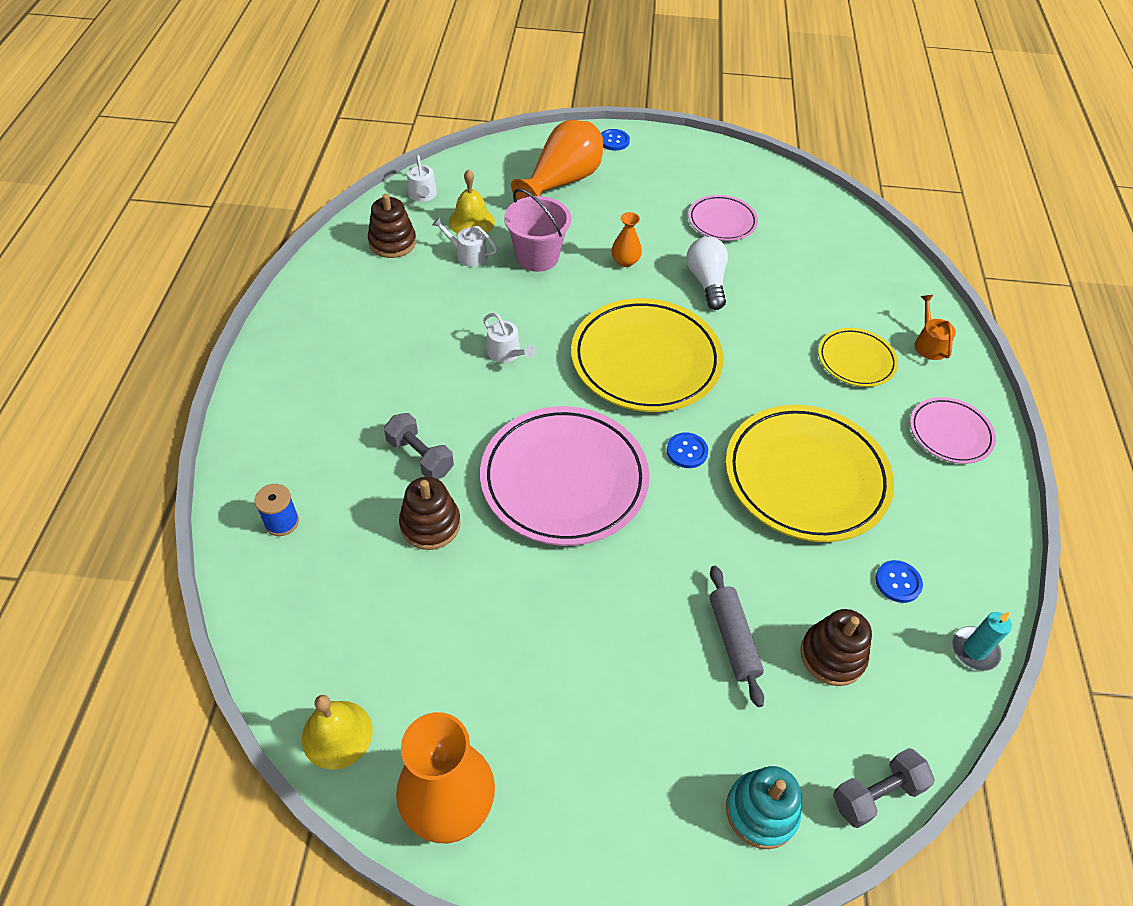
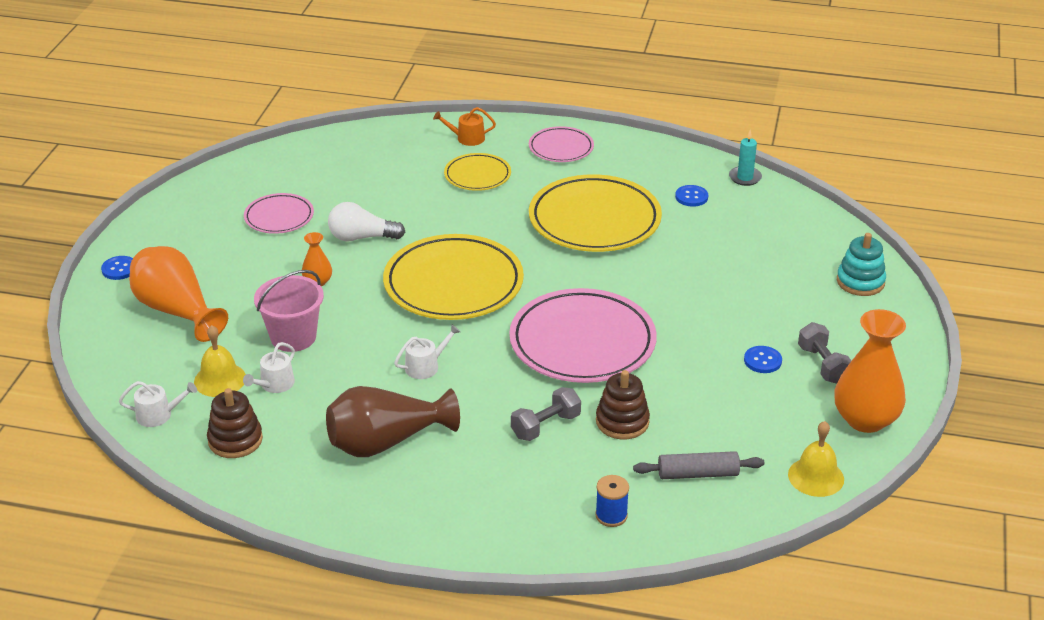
camera: 80 degrees left, 15 degrees down
(392, 337) = (386, 442): none -> brown vase
(687, 451) = (561, 274): blue button -> blue button (762, 361)
(733, 639) = (735, 275): grey rolling pin -> grey rolling pin (698, 474)
(832, 656) = (749, 235): brown stacking toy -> none
(876, 794) = (845, 235): grey dumbbell -> grey dumbbell (823, 365)

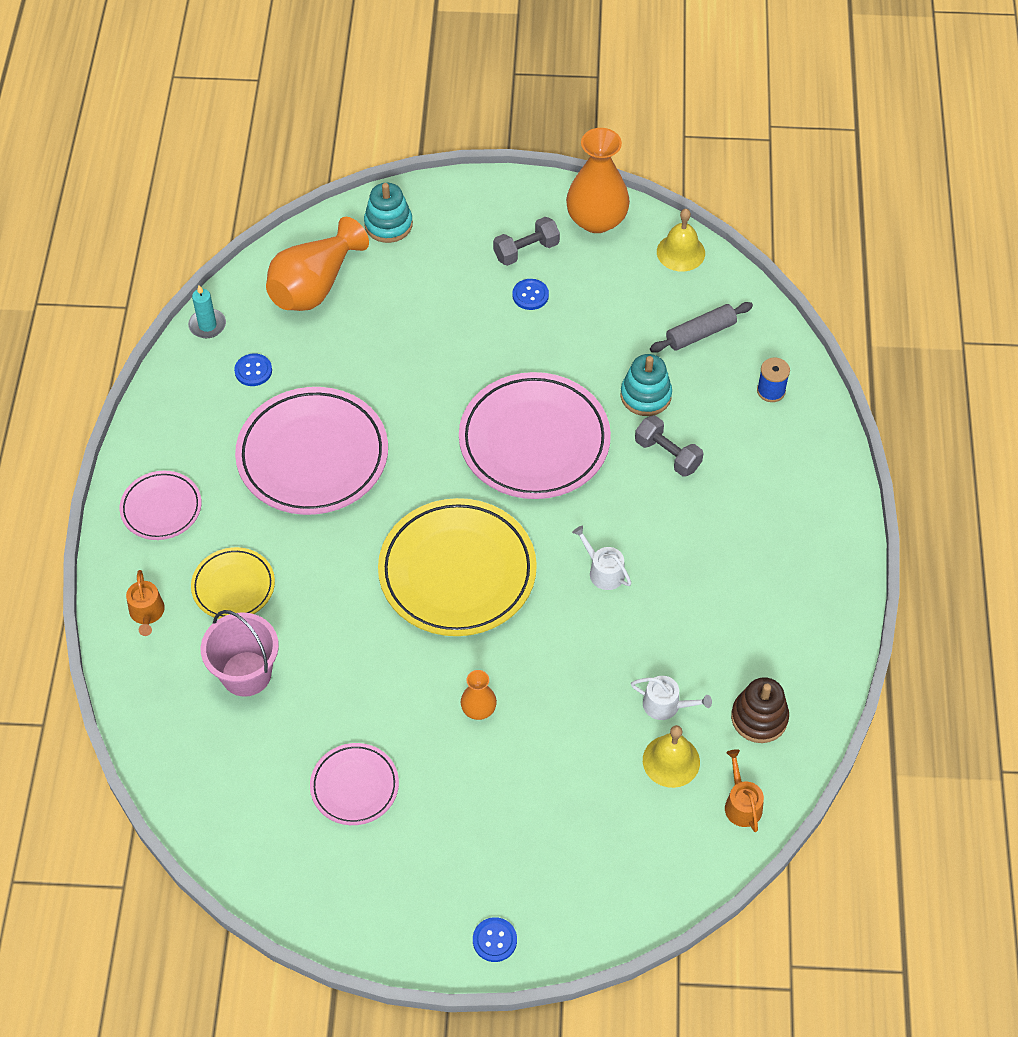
camera: 100 degrees left, 20 degrees up
(158, 415) = (741, 804): white watering can -> orange watering can
(177, 311) = (563, 844): orange vase -> orange vase (314, 286)
(293, 337) = (584, 708): pink bucket -> pink bucket (246, 674)
(361, 237) = (383, 683): white light bulb -> none
(386, 442) = (725, 582): brown vase -> none
(594, 220) = (312, 456): yellow plate -> pink plate
(622, 422) = (645, 395): brown stacking toy -> turquoise stacking toy
(698, 474) = (700, 333): grey rolling pin -> grey rolling pin turned 75 degrees clockwise

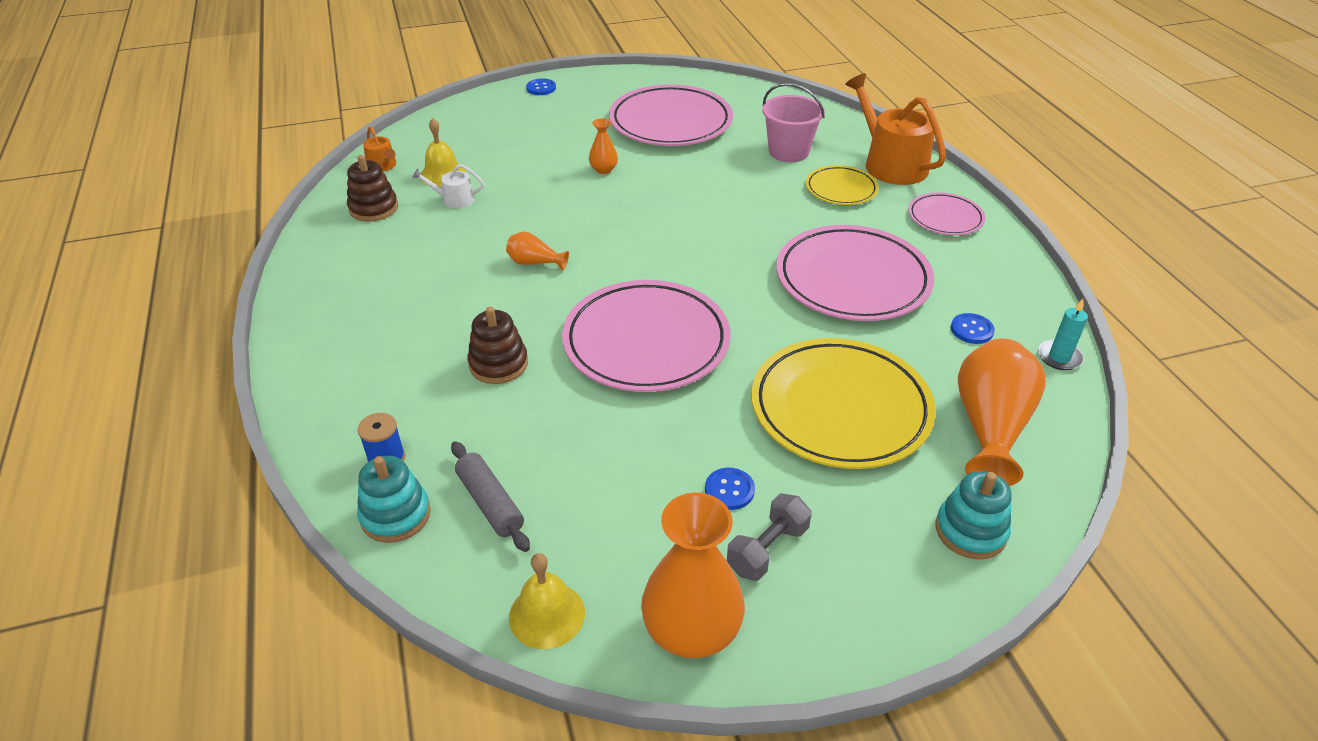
camera: 160 degrees right, 15 degrees down
(147, 613) = (890, 163): orange watering can -> orange watering can, size x2.12
(354, 786) = (670, 122): pink plate -> pink plate, size x1.90
(457, 572) = (665, 235): yellow plate -> yellow plate (840, 409)
(603, 571) = (535, 263): white watering can -> orange vase
(645, 395) = (540, 414): turquoise stacking toy -> turquoise stacking toy (395, 515)
(667, 454) = (498, 364): grey dumbbell -> brown stacking toy
(700, 333) = (490, 503): grey rolling pin -> grey rolling pin turned 75 degrees counterclockwise

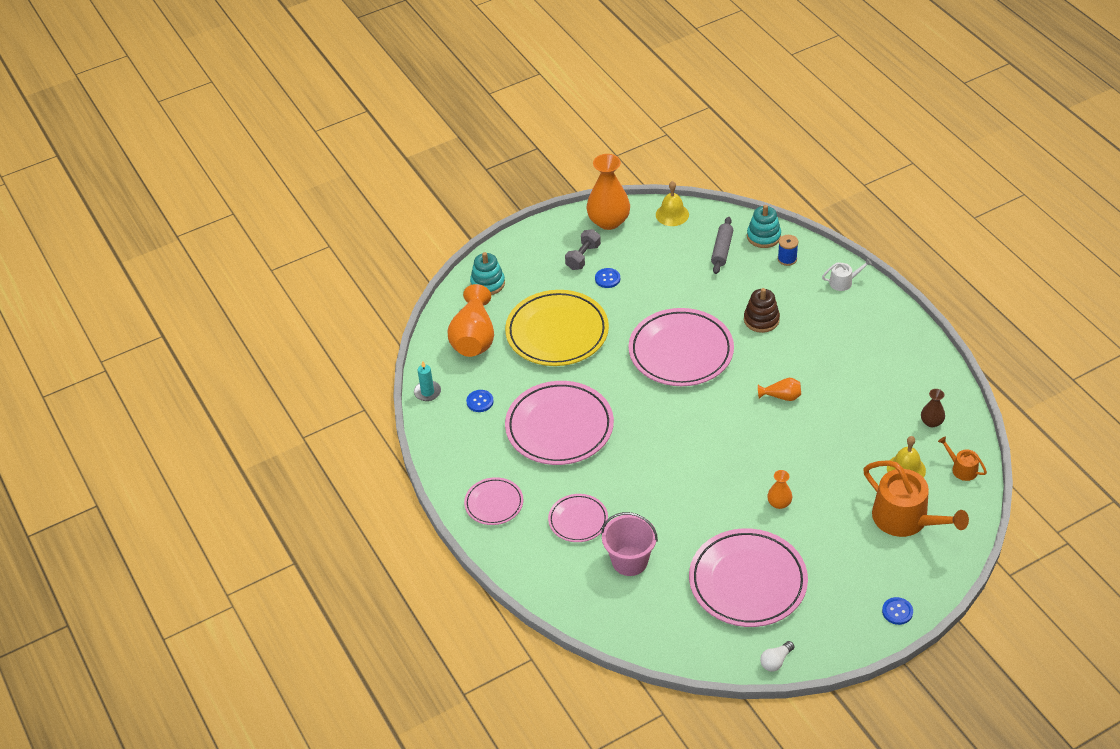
camera: 170 degrees right, 5 degrees up
(373, 208) = (931, 422): brown stacking toy -> brown vase
(454, 200) = (877, 443): white watering can -> white watering can (843, 282)
(490, 503) = (722, 250): grey rolling pin -> grey rolling pin turned 60 degrees clockwise
(671, 77) = (775, 661): none -> white light bulb
(841, 189) = (578, 520): yellow plate -> pink plate
(890, 163) = (539, 563): orange watering can -> orange watering can (906, 519)

